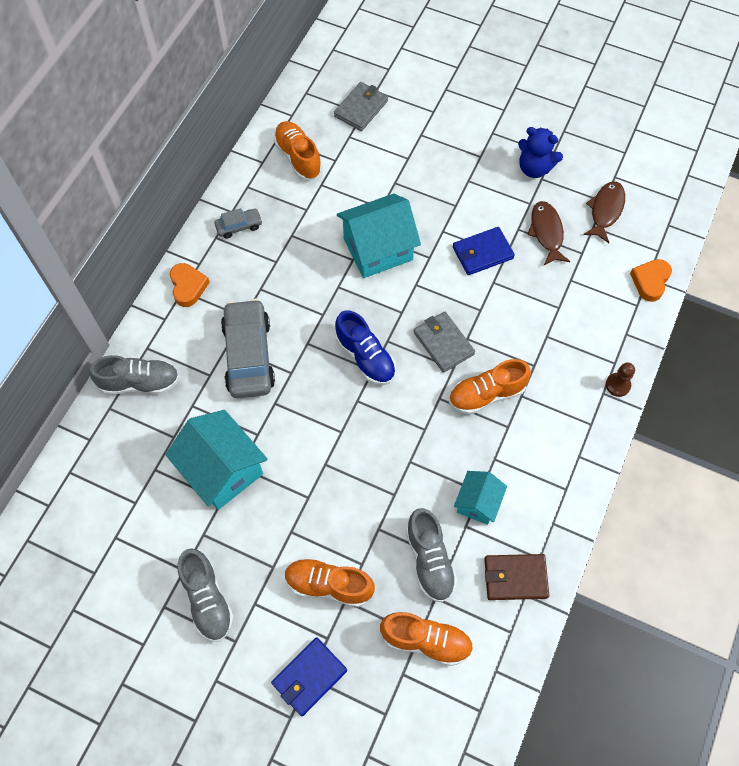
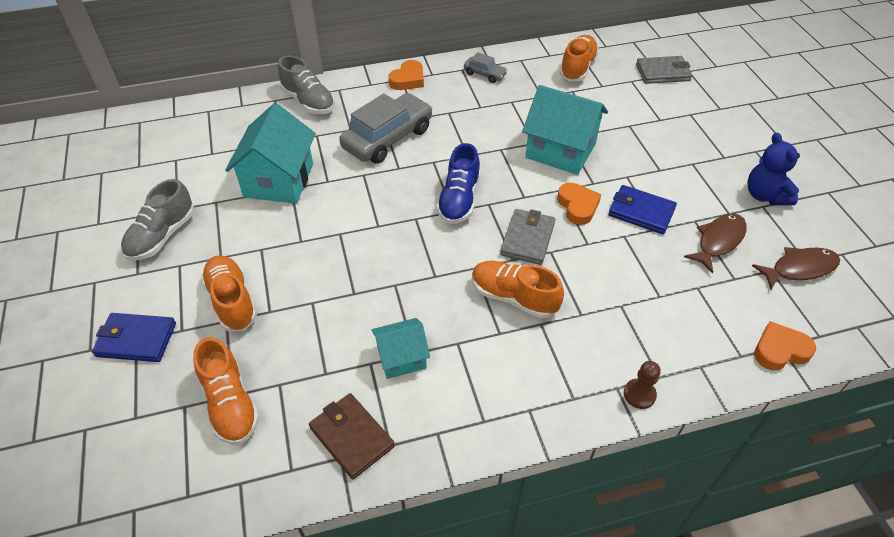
camera: 50 degrees right, 15 degrees down
(429, 560) = (313, 356): grey shoe -> none
(442, 286) = (577, 206): none -> orange heart

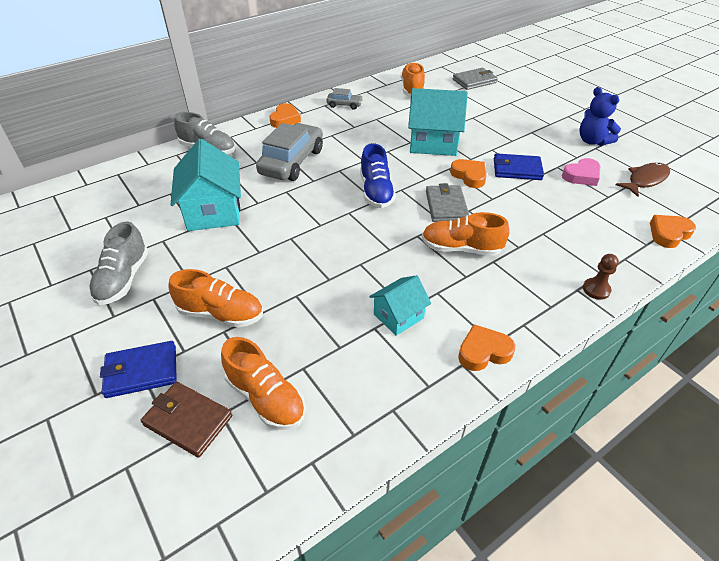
camera: 20 degrees left, 5 degrees down
(232, 301) = (221, 314): orange shoe -> orange shoe turned 150 degrees clockwise
(351, 437) = (392, 390): brown wallet -> brown wallet (188, 420)
(467, 426) = (483, 352): none -> orange heart
(718, 241) = (581, 176): brown fish -> pink heart

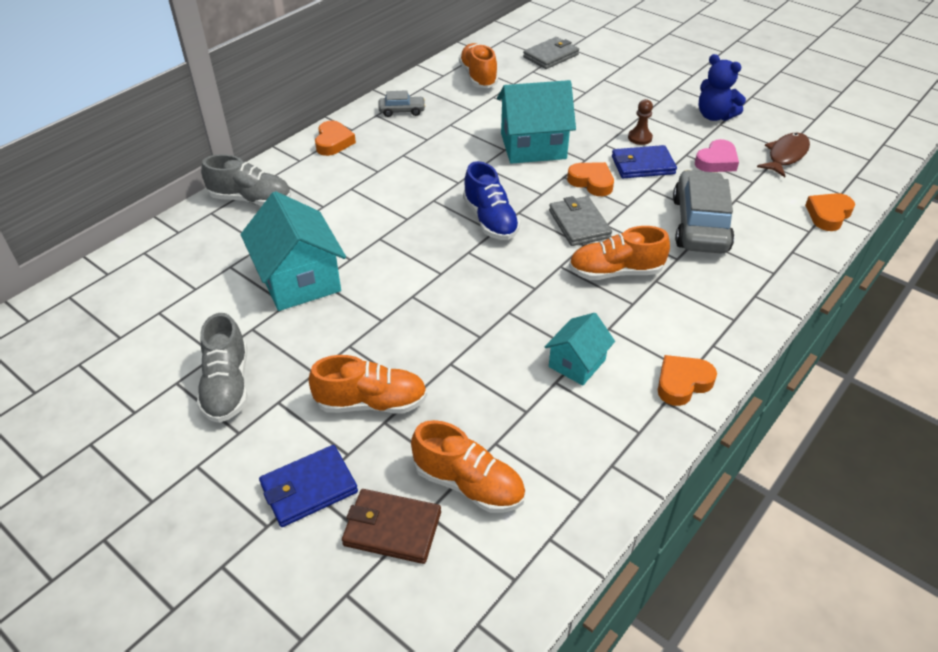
camera: 15 degrees left, 0 degrees up
(292, 162) = (369, 198): grey car -> grey car (699, 224)
(596, 289) = (774, 292): brown pawn -> brown pawn (640, 138)

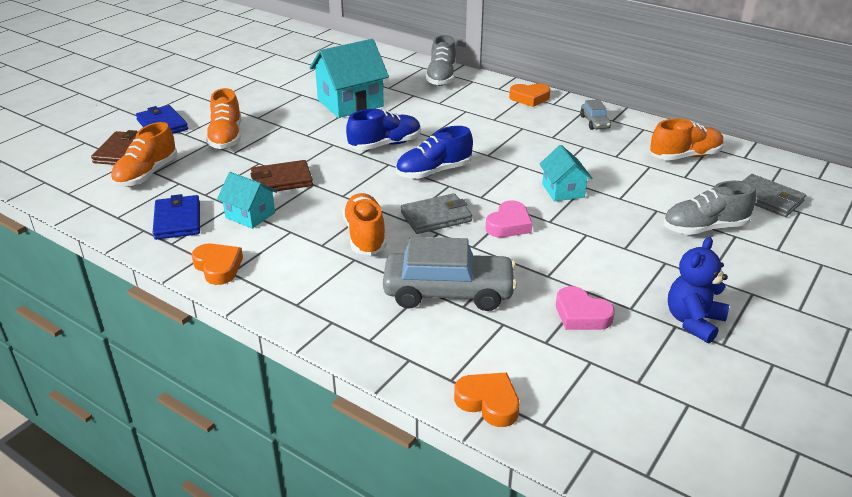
camera: 85 degrees right, 10 degrees down
(227, 386) = (250, 93): grey shoe -> grey shoe (704, 228)
(422, 253) = (385, 145): none -> blue shoe
(498, 339) = (281, 180): none -> brown wallet
(533, 146) = (563, 190): turquoise house -> turquoise house, size x0.57
(591, 182) = (509, 224): orange heart -> pink heart
(640, 138) = (610, 258): brown pawn -> none
(642, 165) = (552, 258): blue wallet -> blue wallet (177, 220)
(785, 155) = (620, 380): brown fish -> none

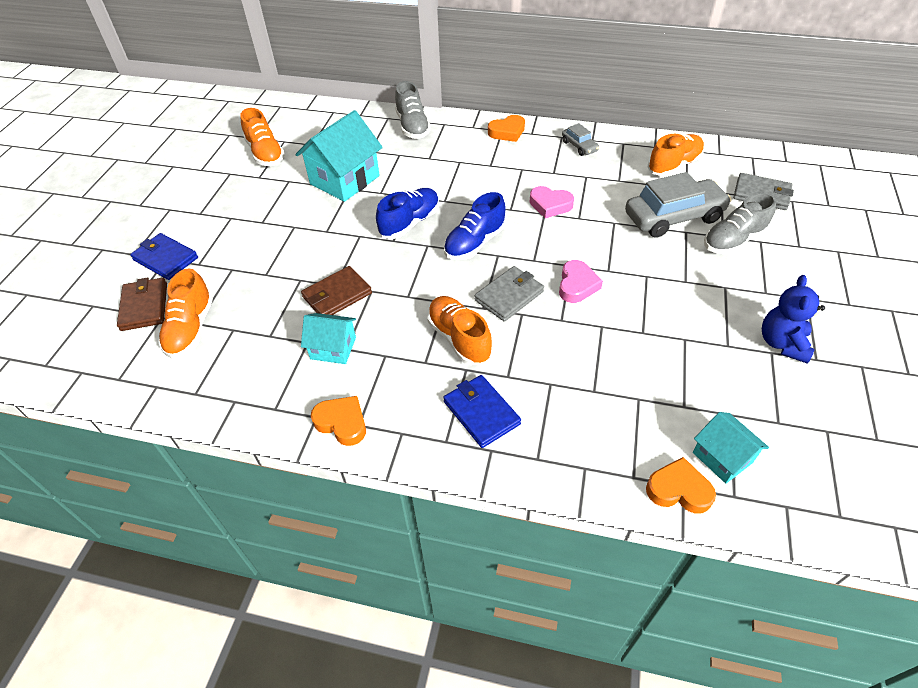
camera: 20 degrees left, 15 degrees up
(177, 220) = (262, 378): blue wallet -> blue wallet (481, 413)
(226, 137) = (246, 257): orange shoe -> orange shoe (265, 153)
(448, 292) = (572, 379): grey car -> grey car (673, 217)
(563, 190) = (599, 232): turquoise house -> turquoise house (722, 457)
(581, 315) = (694, 366): pink heart -> pink heart (550, 205)

